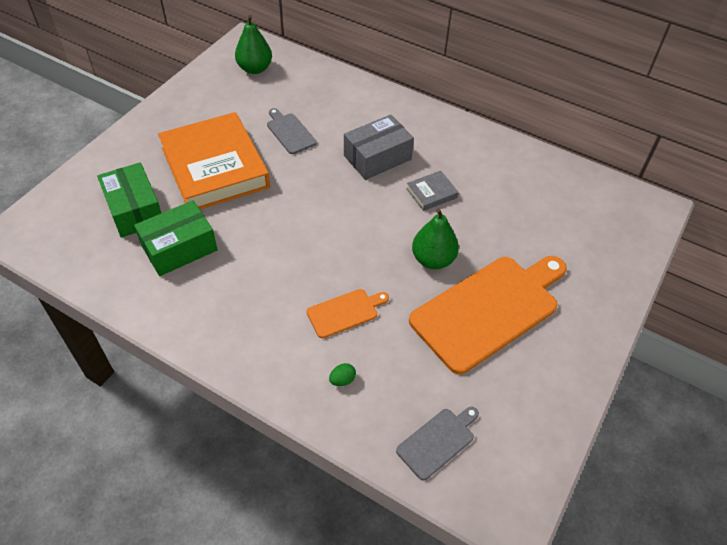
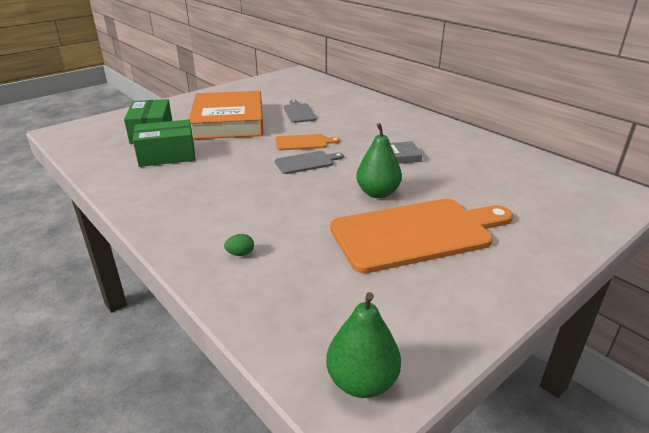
camera: 20 degrees right, 20 degrees down
(255, 69) = (294, 83): green pear -> green pear (362, 382)
(345, 312) = (274, 211): orange cutting board -> orange cutting board (303, 142)
(377, 157) = (362, 132): grey box -> none
(438, 441) = (307, 320): grey cutting board -> grey cutting board (306, 162)

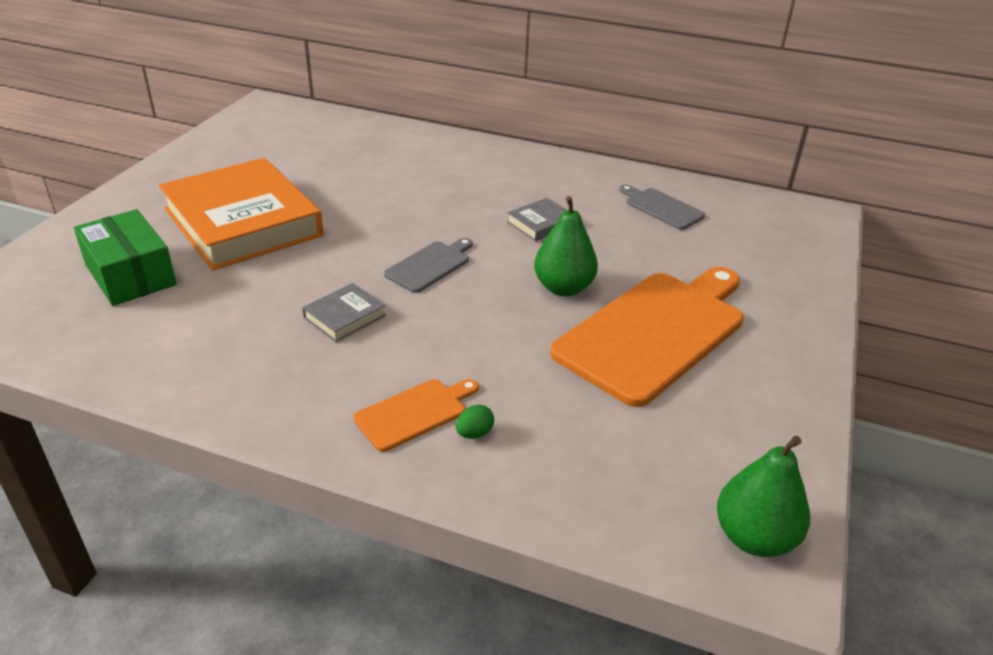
camera: 30 degrees left, 5 degrees up
(167, 155) = (202, 309): green box -> none
(232, 176) = (345, 316): none -> grey book
(299, 112) = (339, 181): grey cutting board -> grey cutting board (661, 208)
(303, 142) = (395, 233): orange cutting board -> orange cutting board (414, 413)

